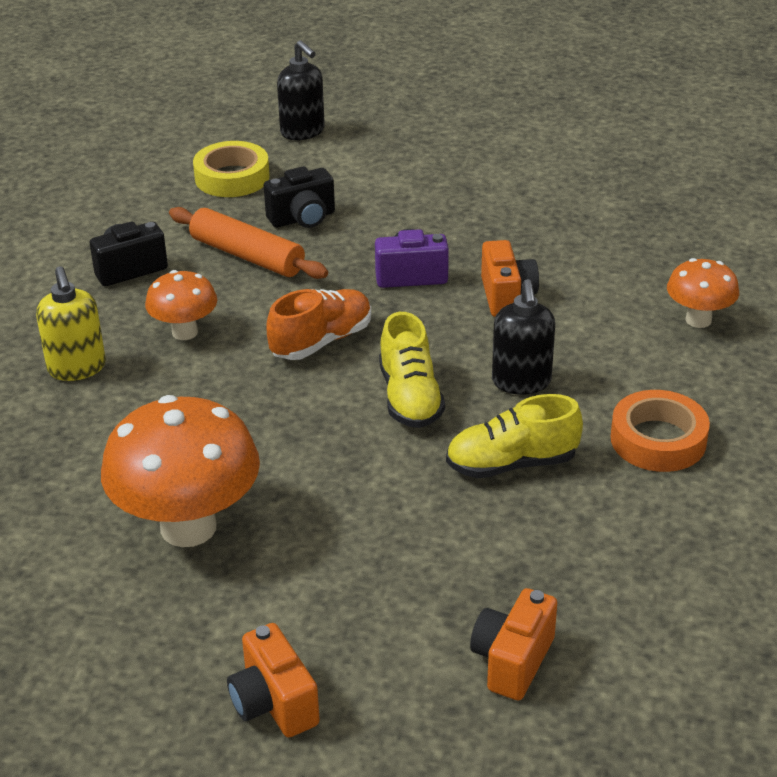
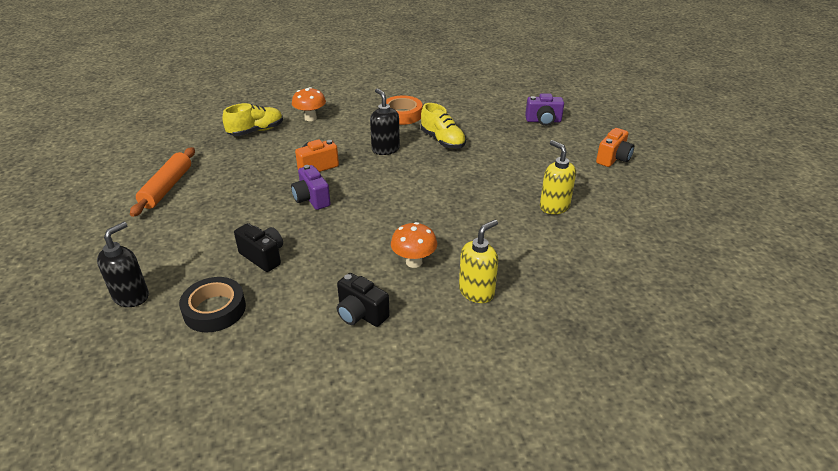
camera: 115 degrees left, 0 degrees up
(188, 527) = (554, 206): orange mushroom -> yellow soap dispenser
(232, 177) = (214, 309): yellow tape -> black tape
(247, 256) = (319, 265): orange rolling pin -> orange rolling pin (167, 188)
(321, 341) = (390, 211): orange shoe -> none
(410, 398) = (418, 174): yellow shoe -> yellow shoe (256, 131)
(512, 661) = (543, 121): orange camera -> purple camera
(521, 382) = (385, 149): black soap dispenser -> black soap dispenser turned 90 degrees counterclockwise

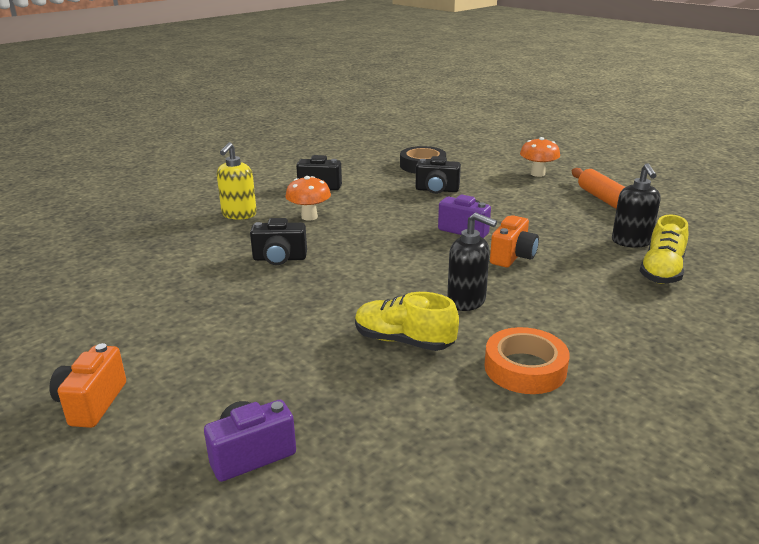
camera: 150 degrees right, 10 degrees down
(131, 296) = (485, 158): black soap dispenser -> black soap dispenser (631, 242)
(310, 118) = (640, 311): orange mushroom -> orange mushroom (537, 174)
(472, 219) = (279, 259): none -> black camera
(554, 206) = (185, 298): yellow soap dispenser -> none

